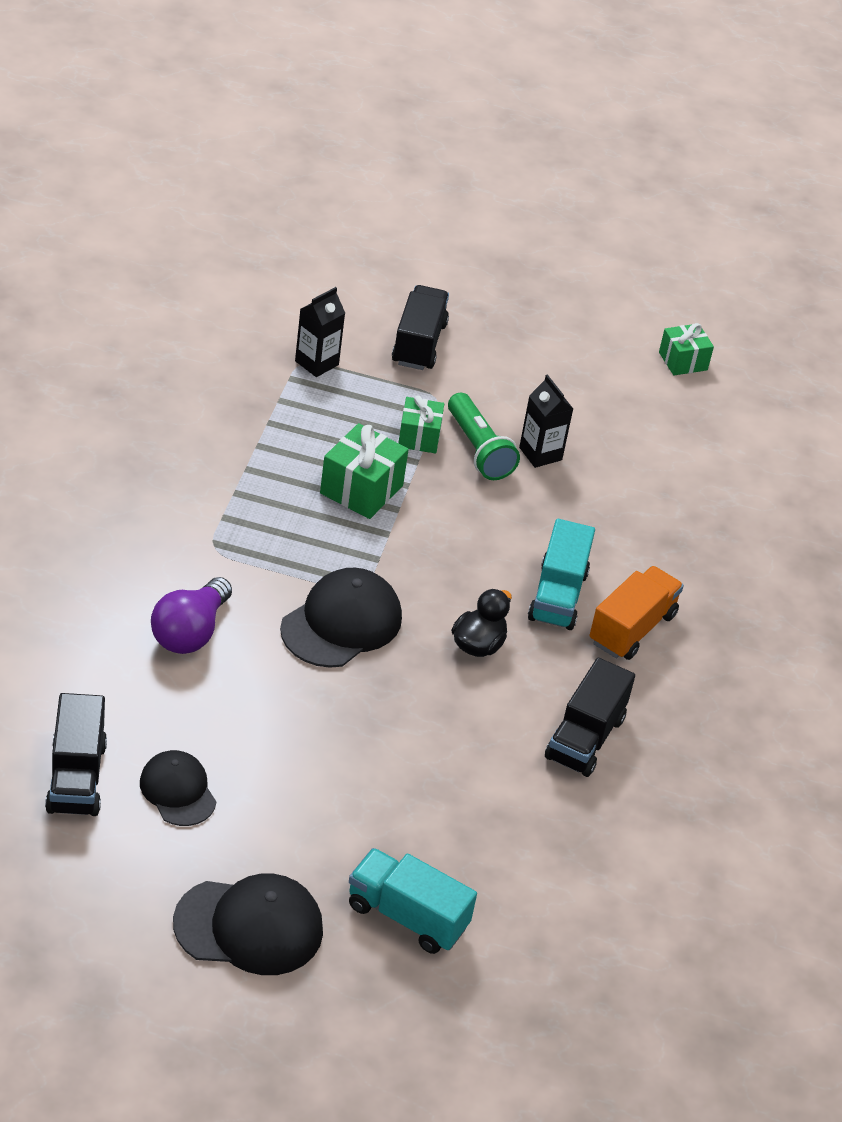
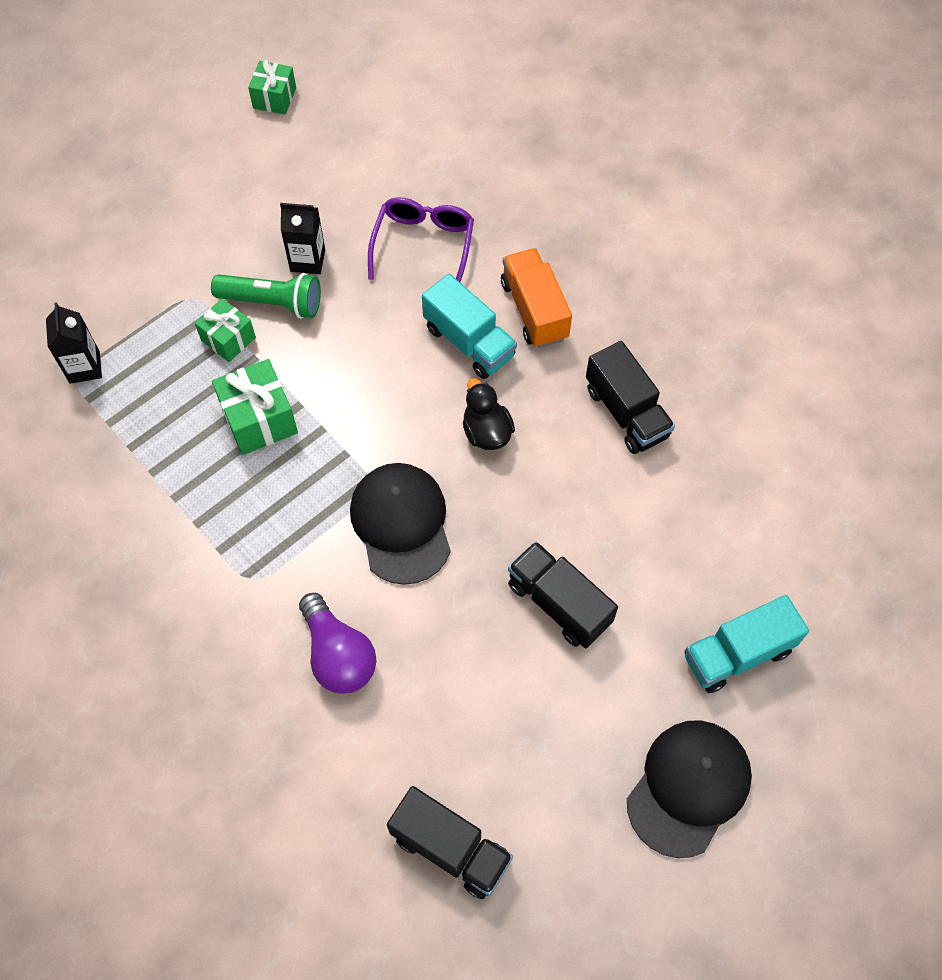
camera: 50 degrees left, 20 degrees up
(178, 790) = (512, 766): black cap -> none
(419, 344) = (119, 274): black truck -> black truck (559, 603)
(627, 524) = (423, 245): none -> purple glasses

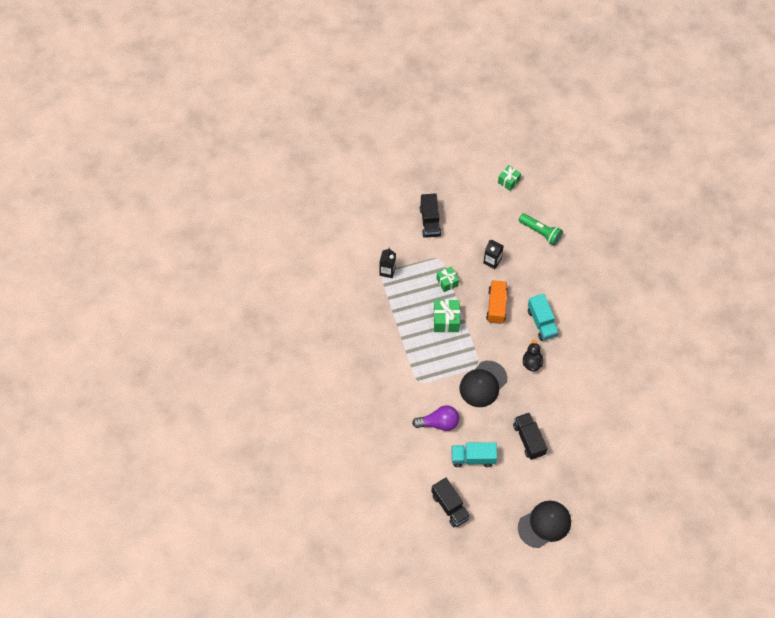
camera: 25 degrees right, 0 degrees up
(273, 302) = (471, 274): green flashlight -> green flashlight (540, 232)
(338, 655) = (439, 423): purple light bulb -> purple light bulb turned 90 degrees counterclockwise
(401, 523) = (483, 384): black cap -> black cap turned 150 degrees counterclockwise
(423, 245) = (542, 274): purple glasses -> none
(534, 310) = (574, 320): orange truck -> orange truck (496, 306)
(626, 412) = (591, 378): black truck -> black truck (430, 221)
(737, 653) = (587, 487): turquoise truck -> turquoise truck (473, 458)

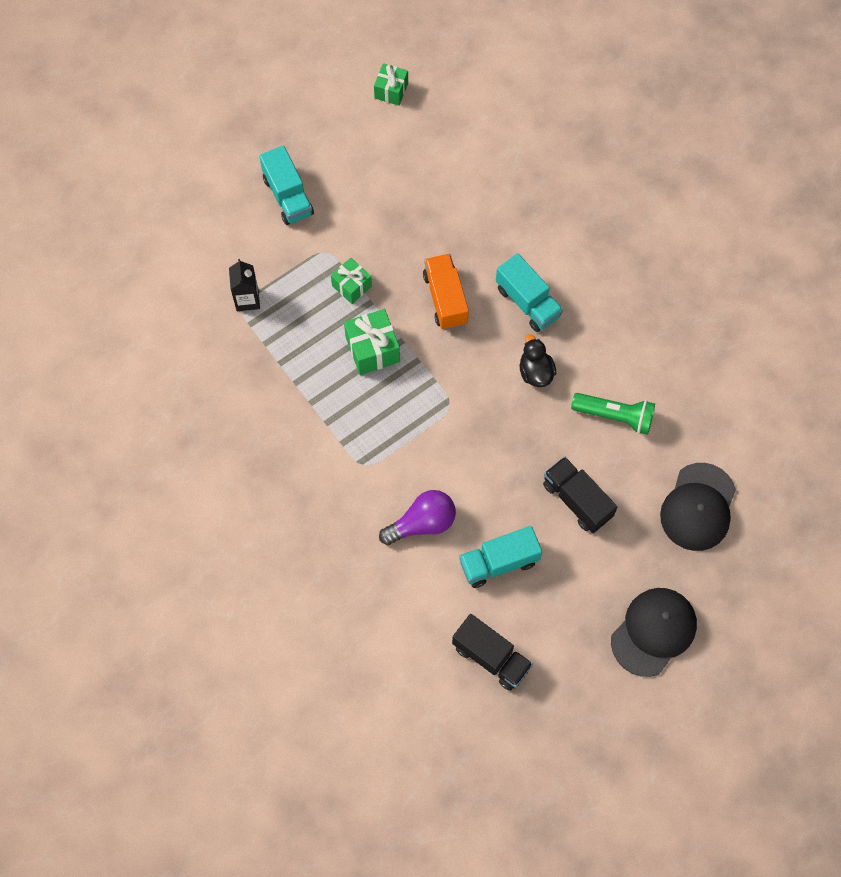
camera: 20 degrees left, 5 degrees up
(430, 221) = (288, 196): black truck -> turquoise truck
(483, 384) = (470, 434): black cap -> black cap (698, 507)
(492, 261) = (412, 228): black carton -> none
(540, 232) = (472, 157): green flashlight -> green flashlight (615, 416)

